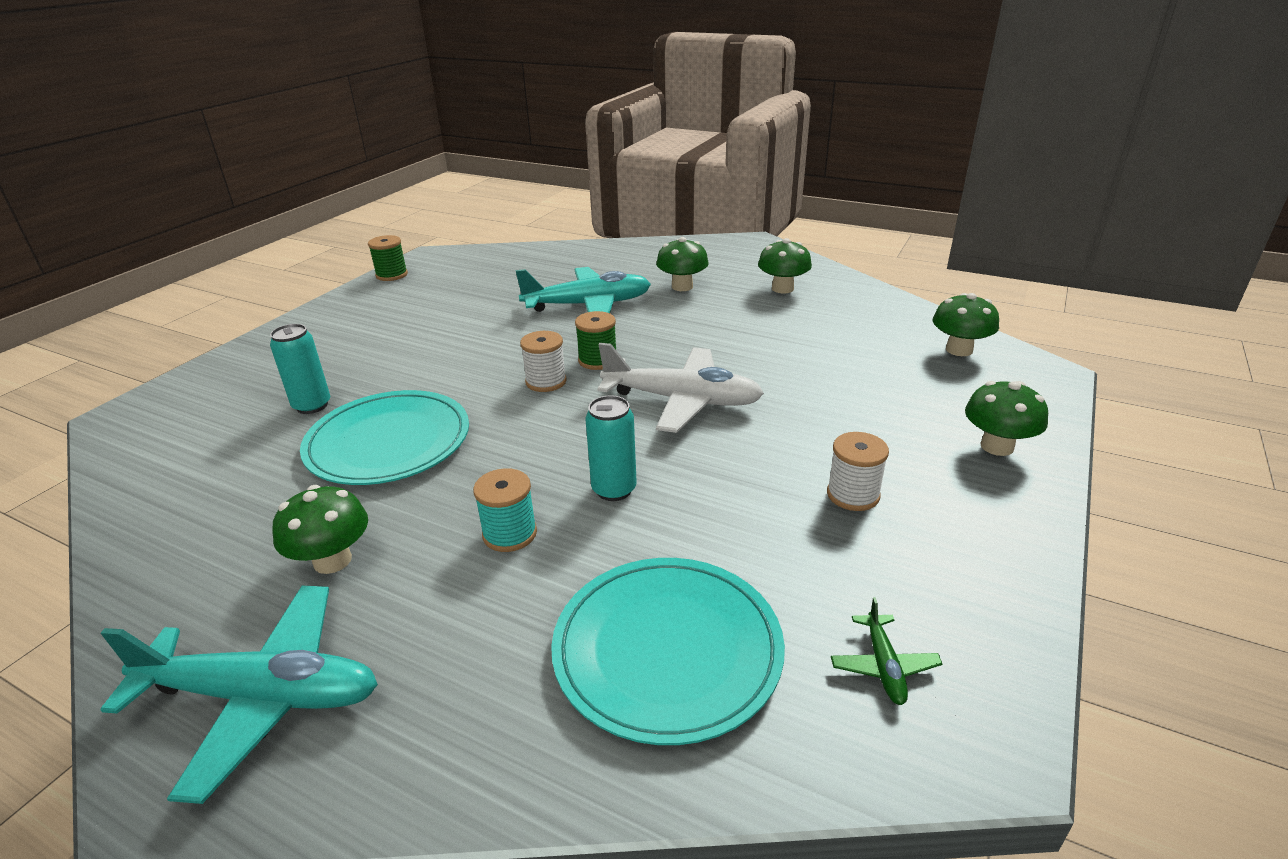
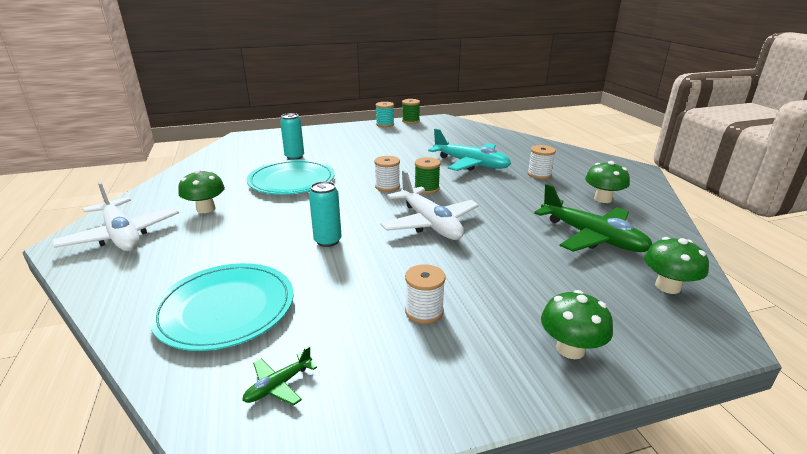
camera: 45 degrees right, 5 degrees down
(263, 696) = (122, 235): turquoise plane -> white plane
(510, 534) = (264, 233): turquoise spool -> turquoise spool (385, 124)
(682, 286) = (539, 174): green mushroom -> white spool
(841, 334) = (592, 237): none -> green plane

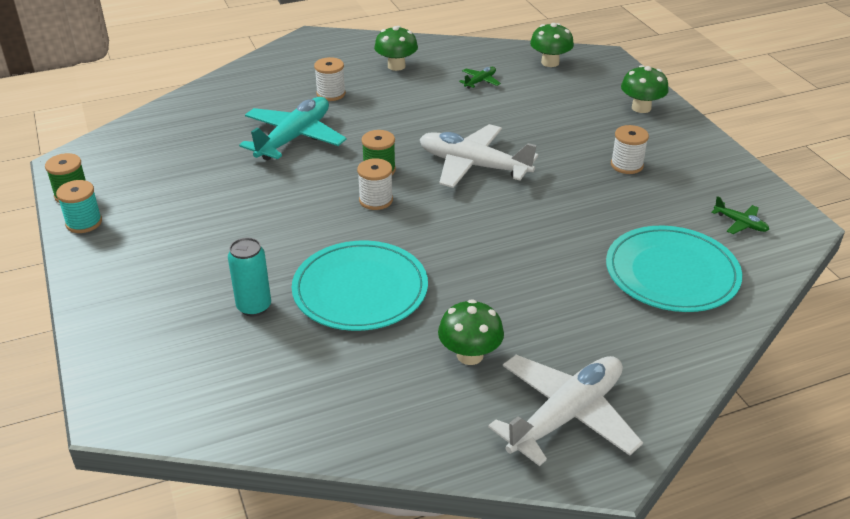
camera: 95 degrees left, 10 degrees up
(327, 241) = (529, 230): turquoise can -> none
(430, 223) = (473, 166): white plane -> white plane turned 120 degrees counterclockwise
(592, 237) = (480, 81): green plane -> green plane, size x0.44

